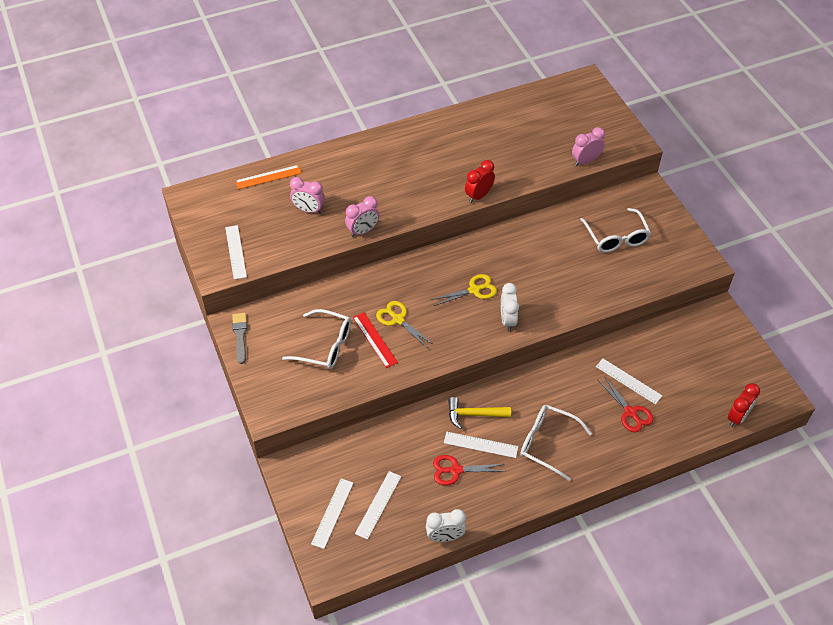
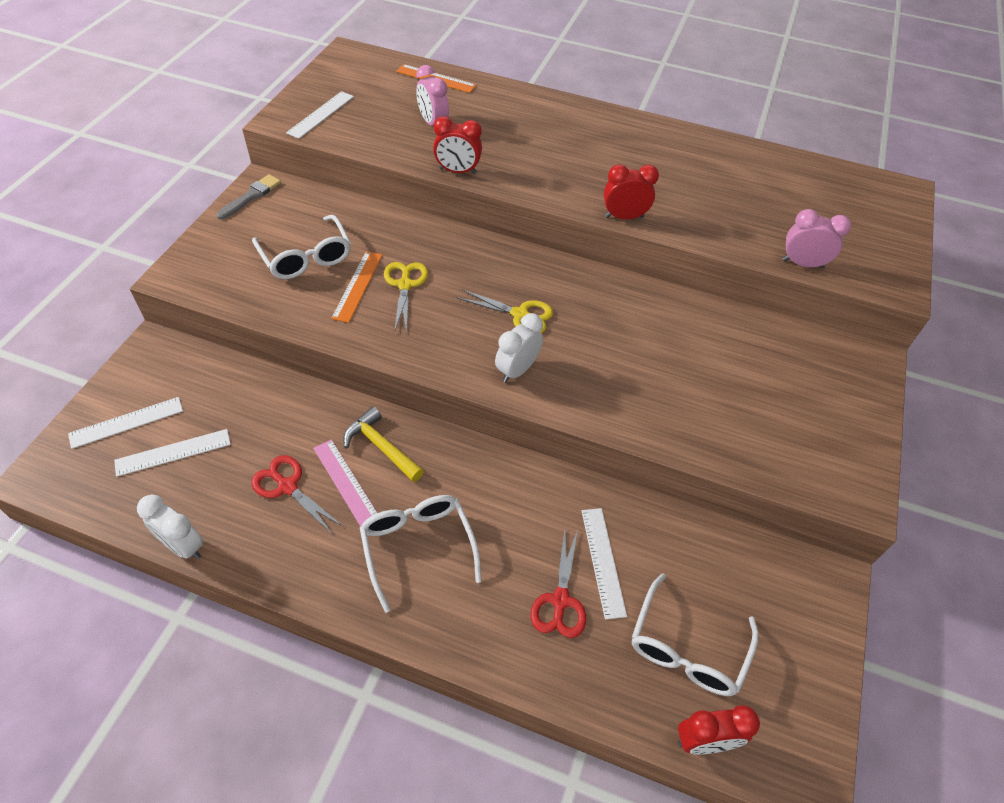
camera: 40 degrees right, 0 degrees up
(363, 231) = (457, 171): pink clock -> red clock
(374, 340) = (357, 286): red ruler -> orange ruler
(481, 444) = (347, 483): white ruler -> pink ruler
(616, 238) = (762, 381): white glasses -> white glasses (687, 648)

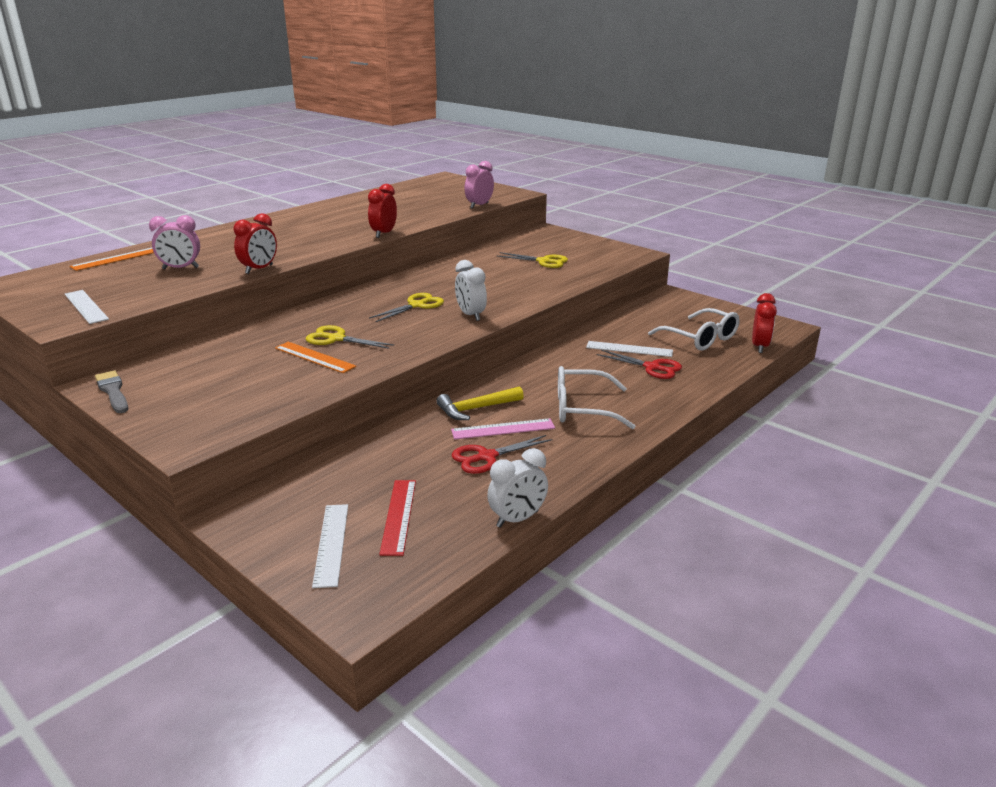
camera: 65 degrees left, 25 degrees down
(173, 452) = (399, 516): white ruler -> red ruler
(306, 257) = (247, 374): white glasses -> none
(740, 390) = (544, 261): none -> yellow scissors

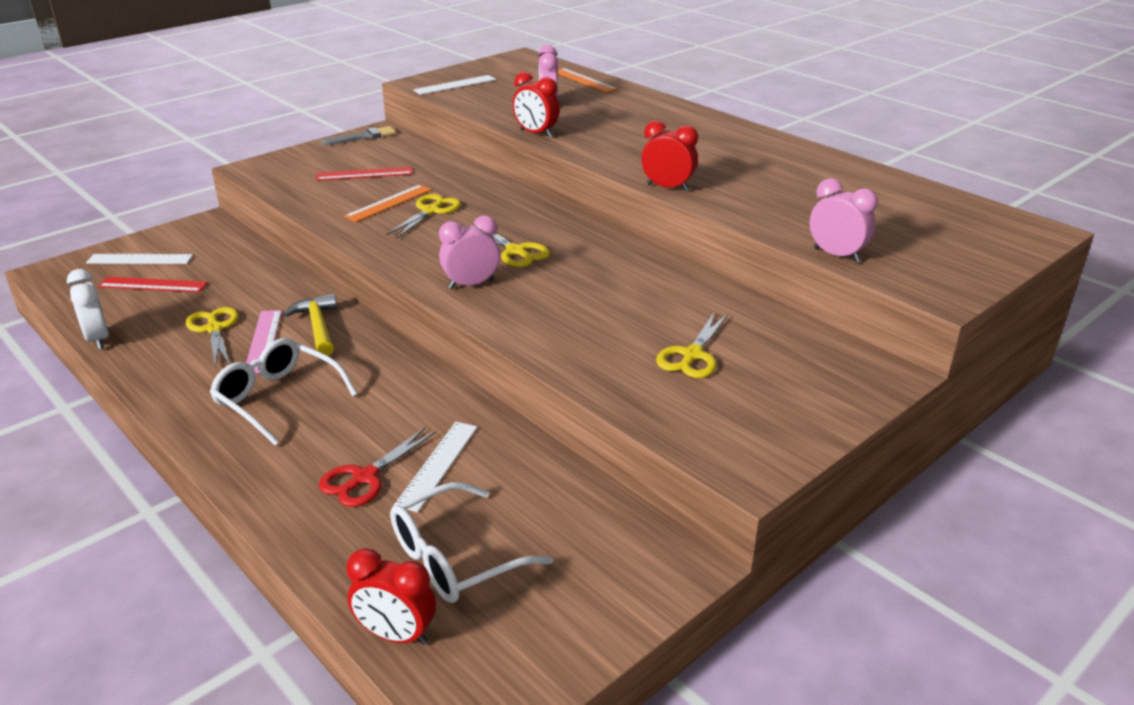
camera: 95 degrees right, 5 degrees up
(234, 376) = (364, 174): none -> red ruler
(470, 315) = (471, 284): white clock -> pink clock
(486, 457) = (214, 329): red scissors -> yellow scissors
(582, 408) = (277, 398): white glasses -> white glasses turned 60 degrees counterclockwise

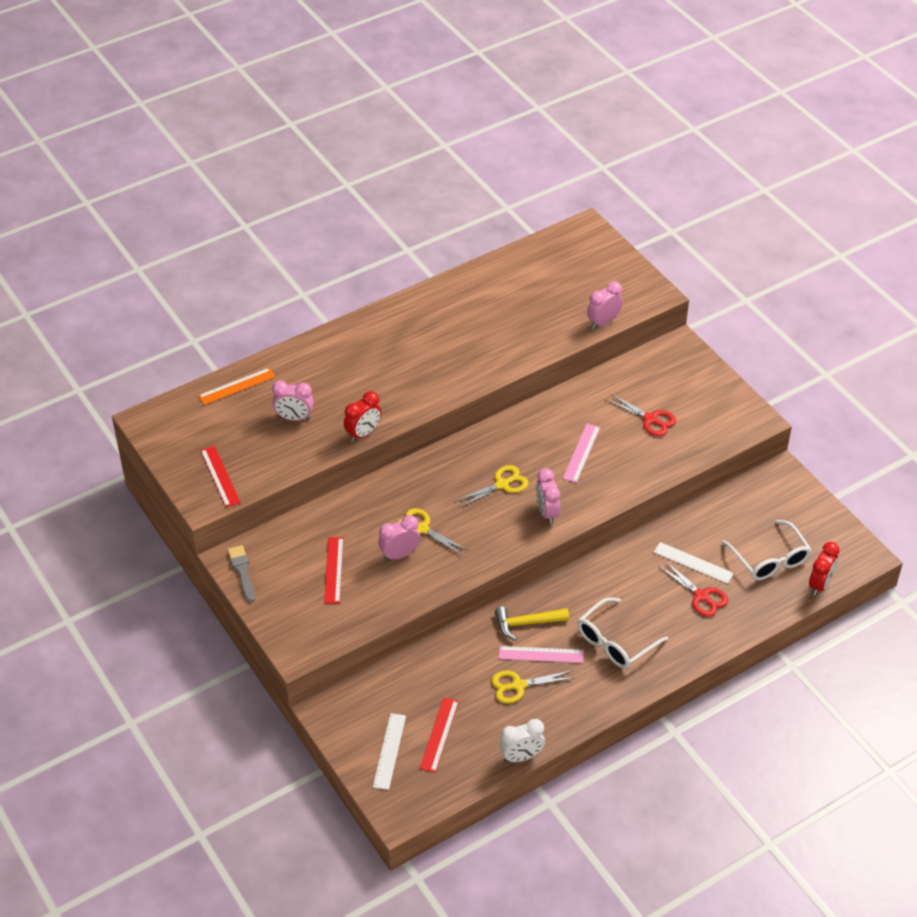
camera: 80 degrees left, 15 degrees up
(389, 203) = (399, 554): orange ruler -> pink clock
(455, 85) = (220, 476): white ruler -> red ruler
(594, 302) = (581, 453): none -> pink ruler
(667, 188) = (488, 376): red clock -> none
(692, 355) = (650, 419): yellow scissors -> red scissors

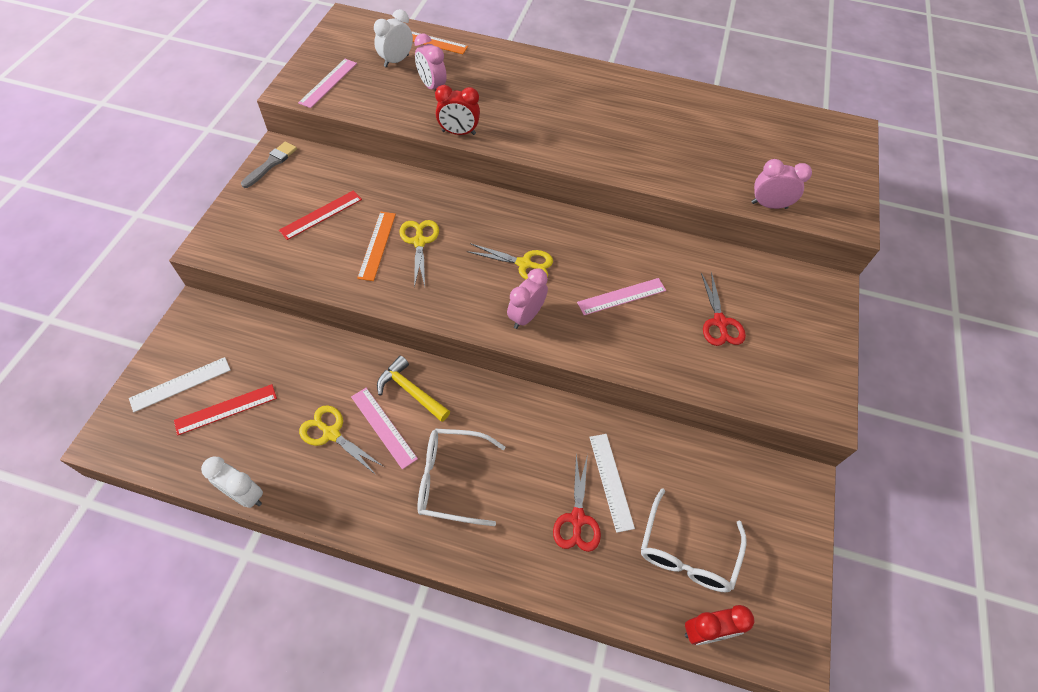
camera: 45 degrees right, 10 degrees up
(220, 476) = (328, 83): red ruler -> pink ruler
(238, 421) = (396, 61): none -> white clock
(399, 554) = (377, 245): pink clock -> orange ruler

